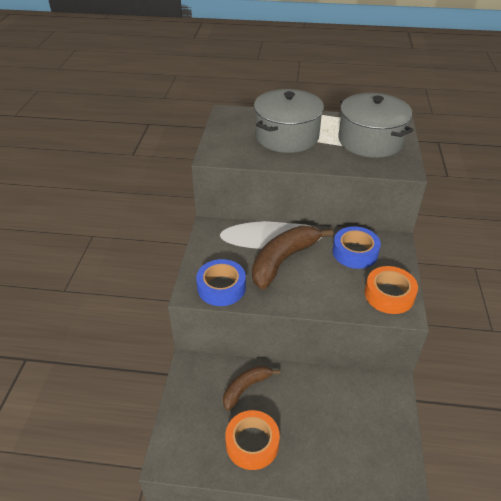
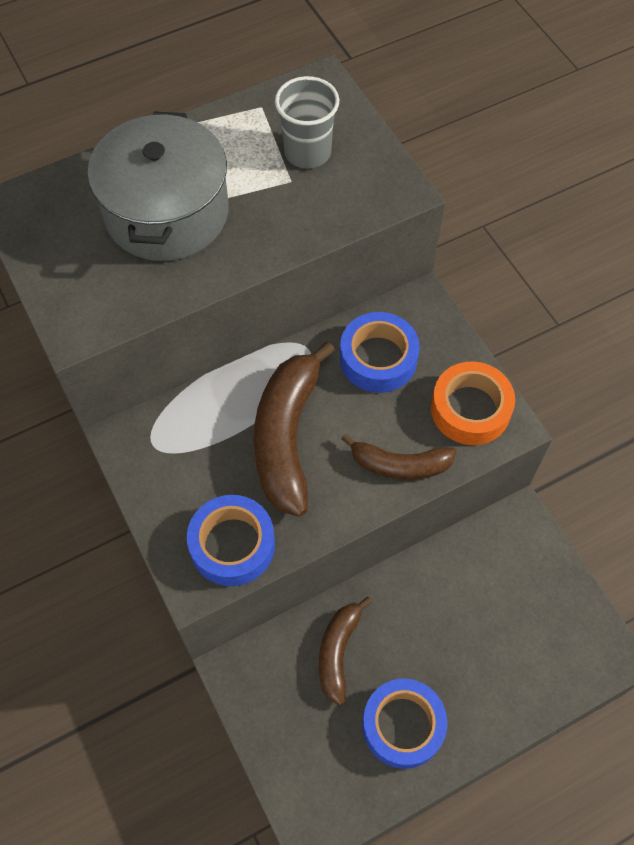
camera: 35 degrees left, 20 degrees up
(252, 443) = (403, 725): orange tape -> blue tape
(331, 298) = (399, 465): none -> brown banana
(370, 141) = (307, 152): grey pot -> grey cup

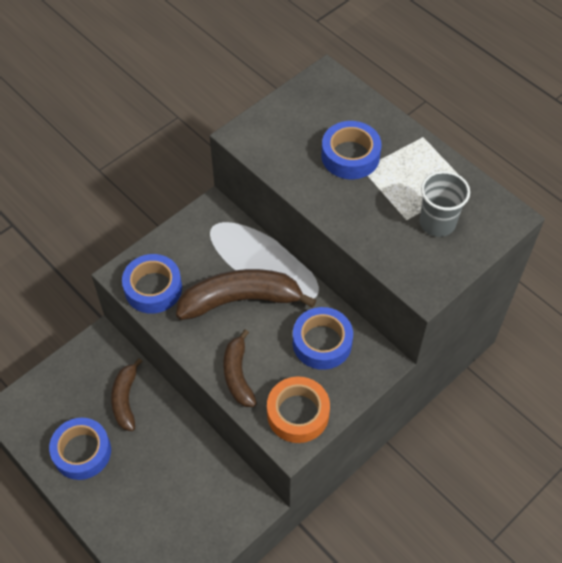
camera: 75 degrees right, 5 degrees down
(167, 212) = (350, 156): grey pot -> blue tape
(338, 652) = (125, 399): brown banana -> brown banana turned 90 degrees counterclockwise

